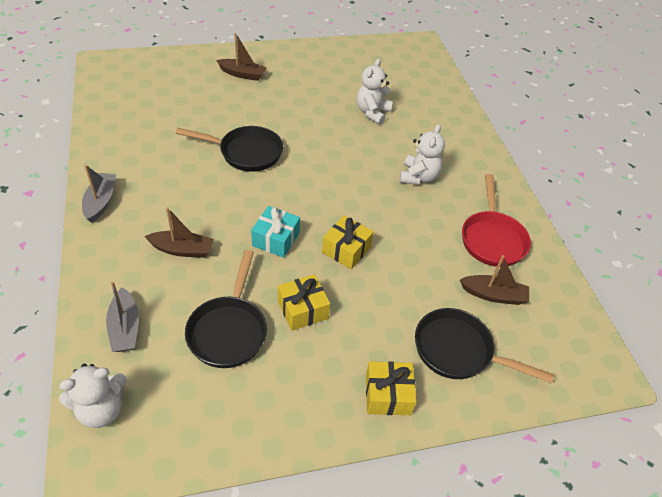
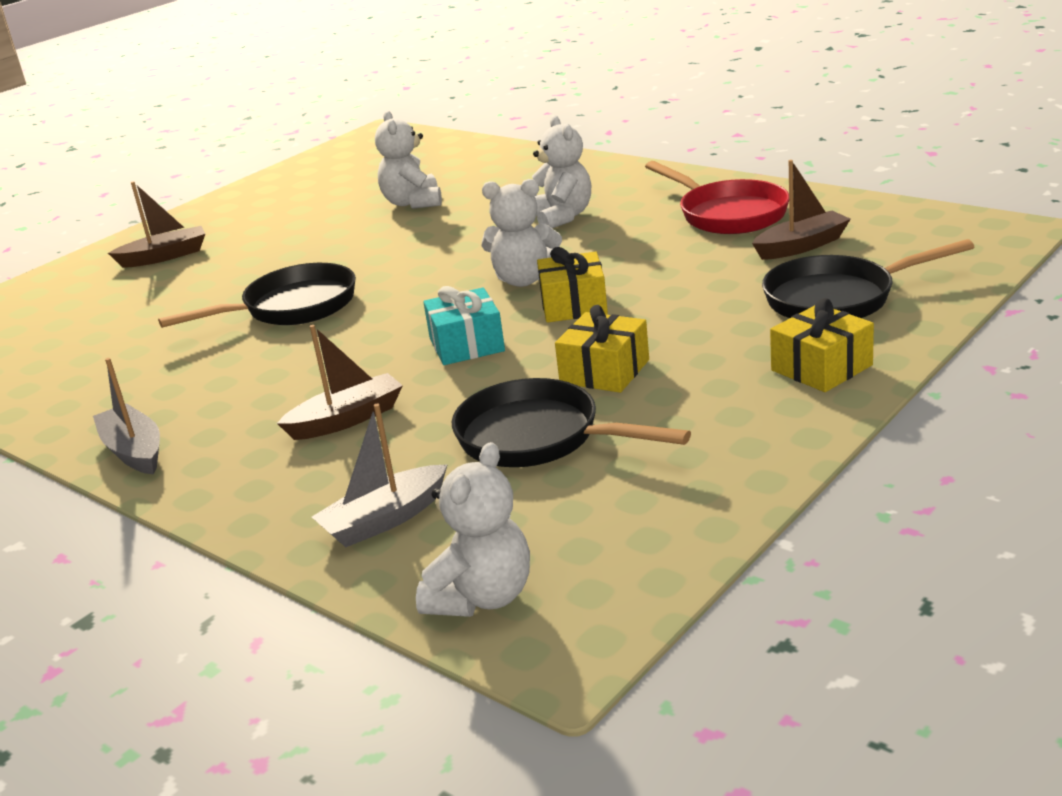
camera: 30 degrees left, 20 degrees down
(125, 328) = (385, 519): grey boat -> grey boat turned 105 degrees clockwise
(229, 330) = (538, 438): black pan -> black pan turned 150 degrees clockwise
(349, 212) = (524, 280): none -> white teddy bear

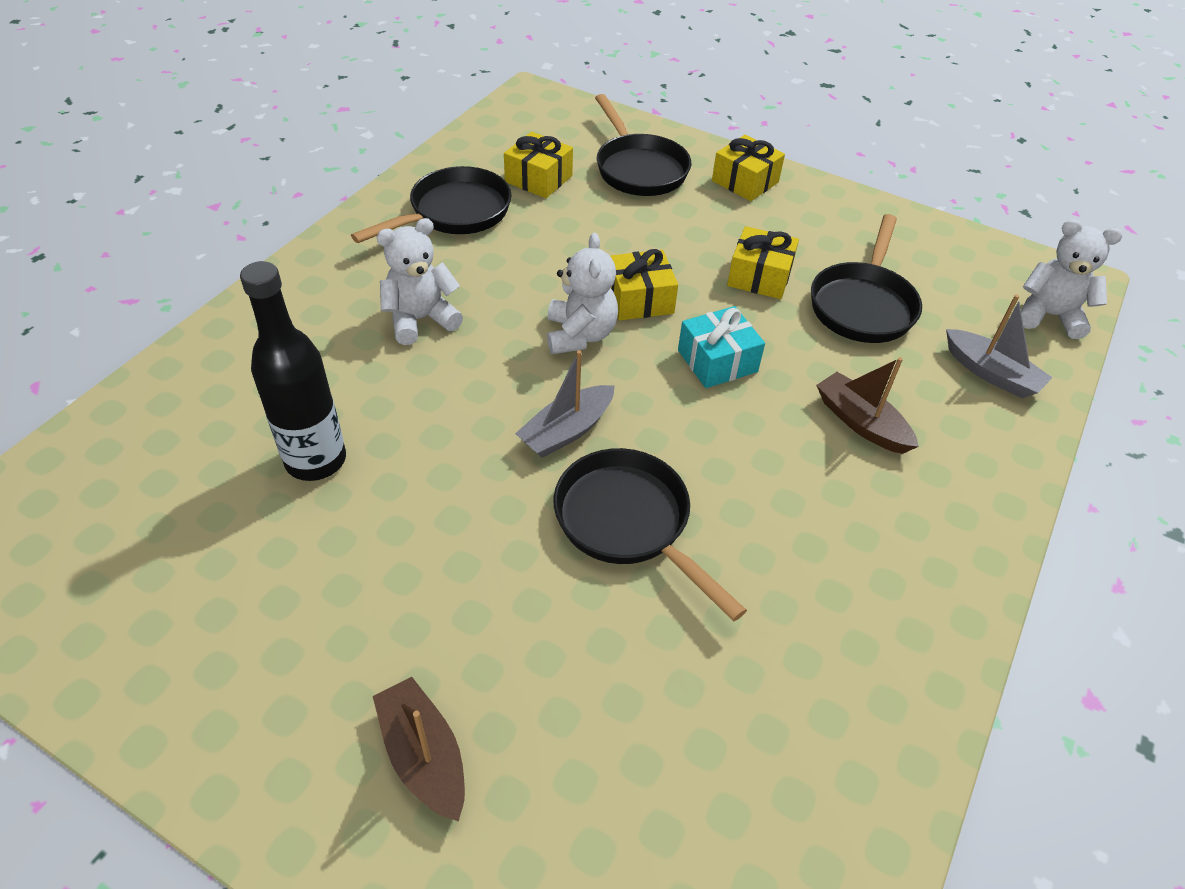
camera: 105 degrees left, 20 degrees up
(134, 451) = (956, 582): grey boat -> grey boat (567, 431)
(413, 203) = (316, 460): white teddy bear -> black bottle
(727, 214) = (454, 213): red pan -> black pan
(801, 246) = (538, 179): brown boat -> yellow gift

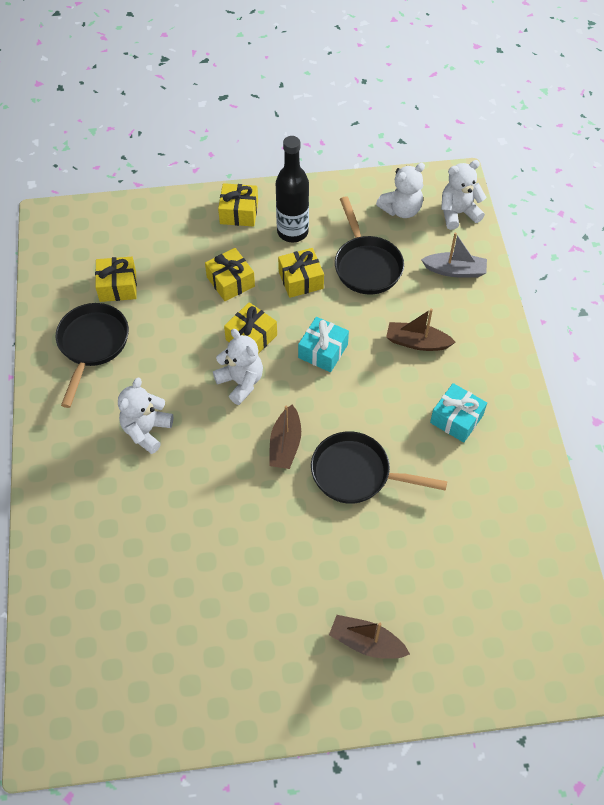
camera: 35 degrees left, 10 degrees up
(316, 460) = (178, 550): black bottle -> black bottle (292, 232)
(567, 431) = (285, 444): grey boat -> brown boat
(638, 169) = (170, 240): black pan -> none
(670, 236) = (230, 282): none -> yellow gift
(841, 548) = (456, 419): none -> turquoise gift
(965, 274) = (401, 209): none -> white teddy bear

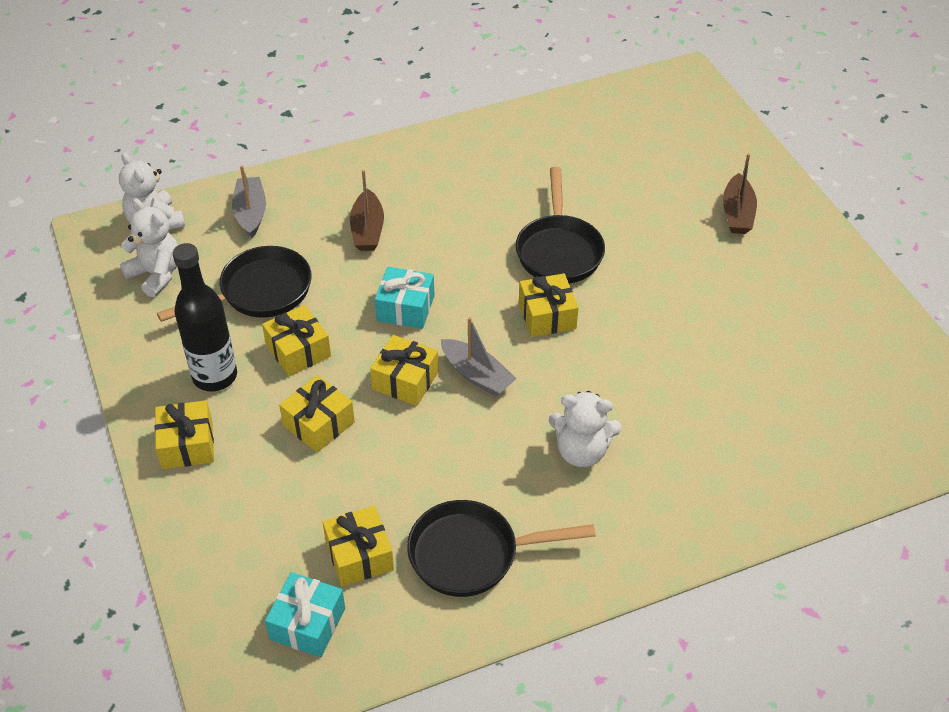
camera: 105 degrees left, 10 degrees down
(241, 382) = (477, 375): white teddy bear -> grey boat
(285, 444) = (547, 315): brown boat -> yellow gift
(456, 419) = (460, 186): turquoise gift -> turquoise gift (307, 624)

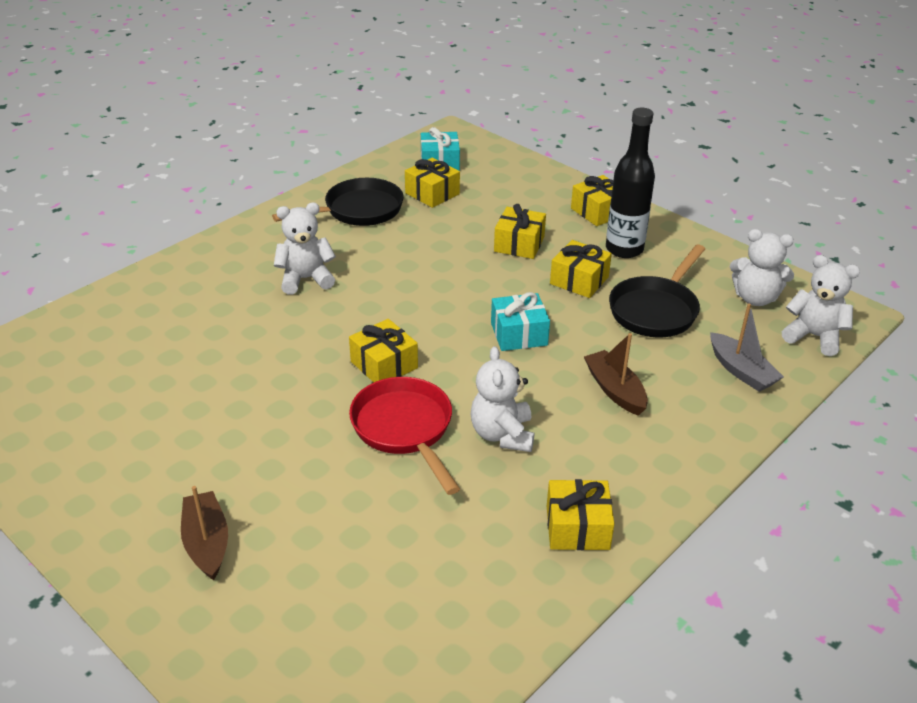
camera: 155 degrees right, 10 degrees down
(405, 380) = (476, 285): yellow gift -> yellow gift (577, 527)
(477, 375) = (420, 303): grey boat -> none
(484, 223) = (502, 434): none -> white teddy bear
(559, 250) = (405, 429): black pan -> red pan

